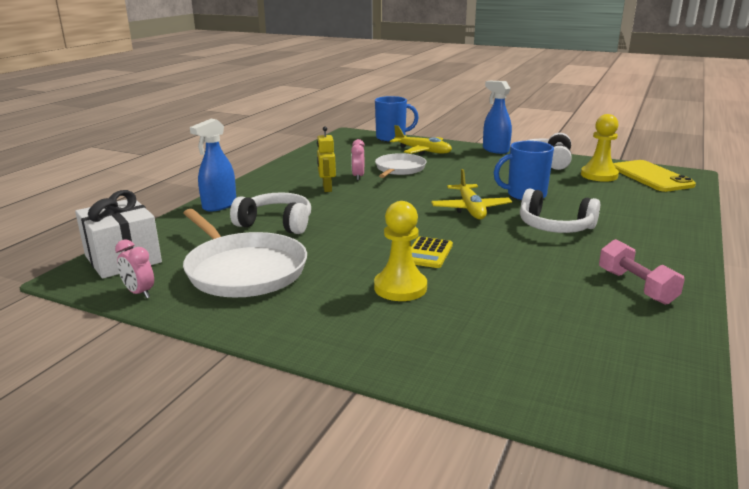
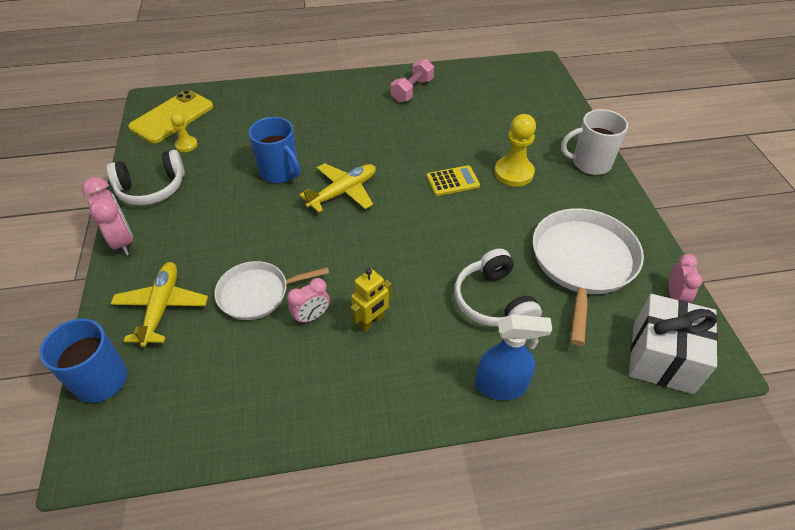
camera: 125 degrees left, 25 degrees up
(351, 344) = (590, 163): none -> white mug
(495, 150) = (122, 241): blue spray bottle -> pink clock
(555, 227) = (344, 139): white headphones -> none
(599, 175) = (186, 145): yellow pawn -> yellow pawn, size x0.57

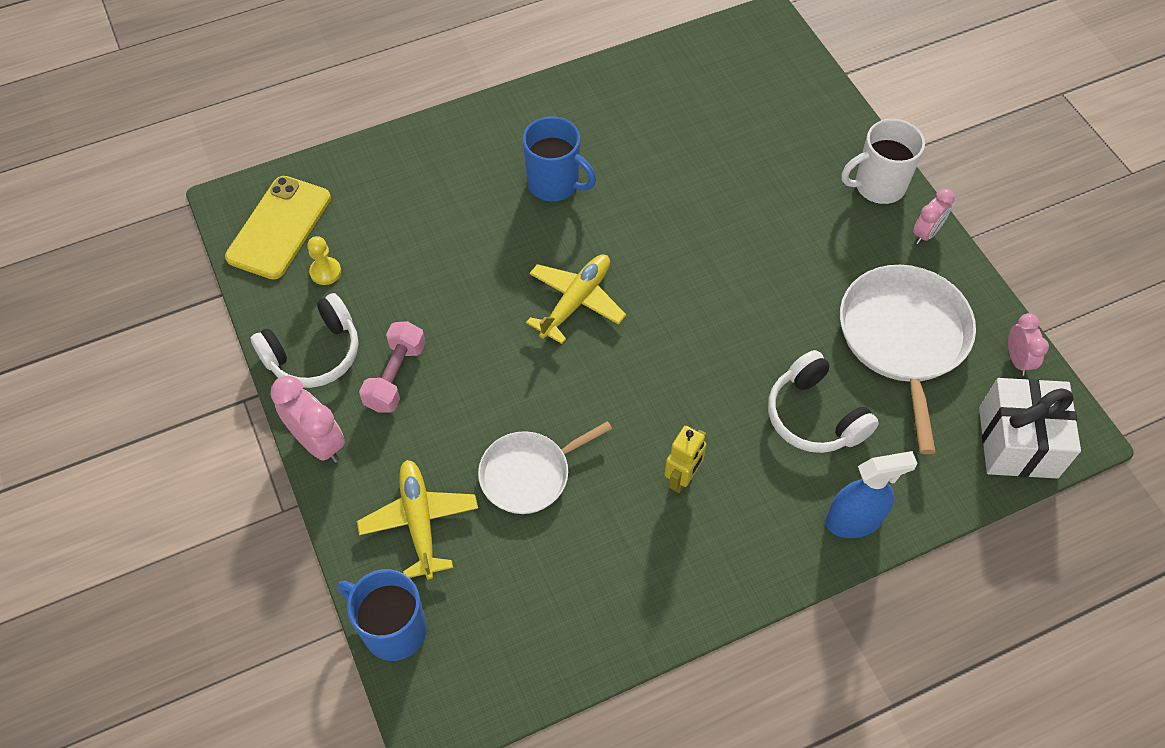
camera: 15 degrees left, 10 degrees up
(280, 172) = (478, 289): blue mug -> blue mug (554, 184)
(311, 316) = (608, 488): pink clock -> pink clock (926, 233)
(412, 90) = (605, 108): pink dumbbell -> pink dumbbell (395, 376)
(452, 181) = (712, 253): yellow calculator -> none
(513, 173) = (785, 222): yellow pawn -> none

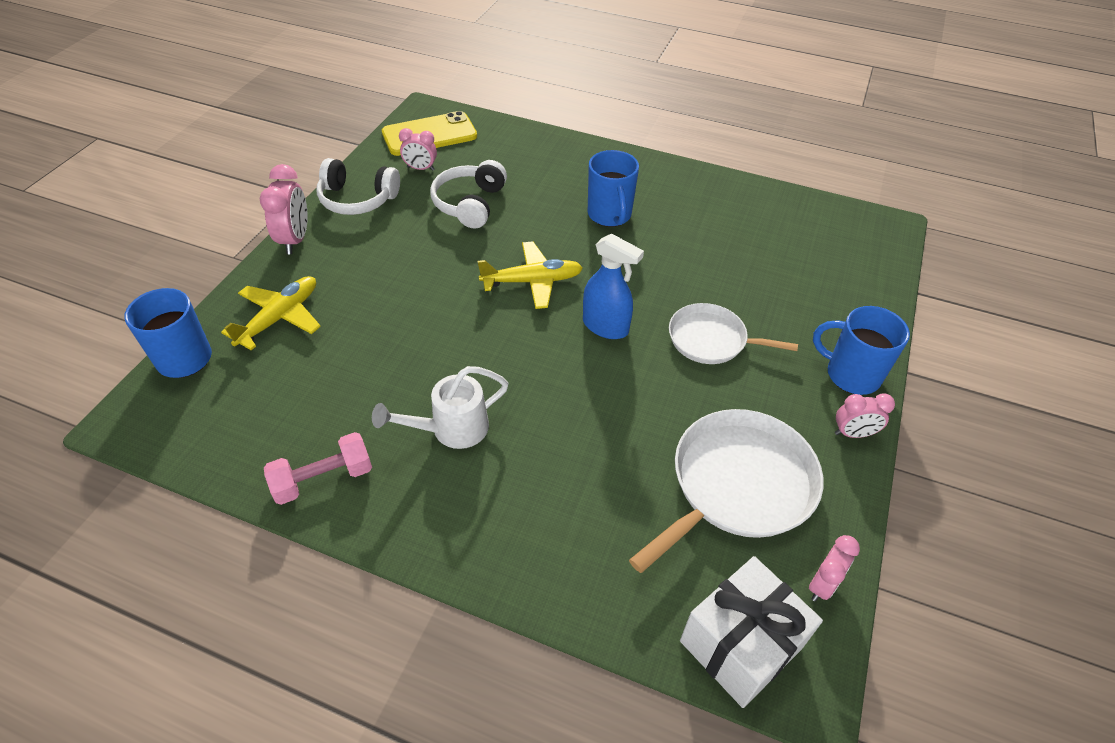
camera: 45 degrees right, 10 degrees down
(325, 272) = (420, 168): yellow pawn -> pink clock
(395, 376) = (379, 240): pink dumbbell -> pink dumbbell (323, 479)
(529, 474) = (369, 346): white pan -> white pan (711, 340)
(682, 478) = (451, 429): yellow robot -> white watering can
(814, 416) = (594, 474): white headphones -> white headphones (470, 204)
(854, 520) = (526, 567): blue spray bottle -> blue spray bottle (605, 326)
(878, 186) = (851, 374): white mug -> blue mug

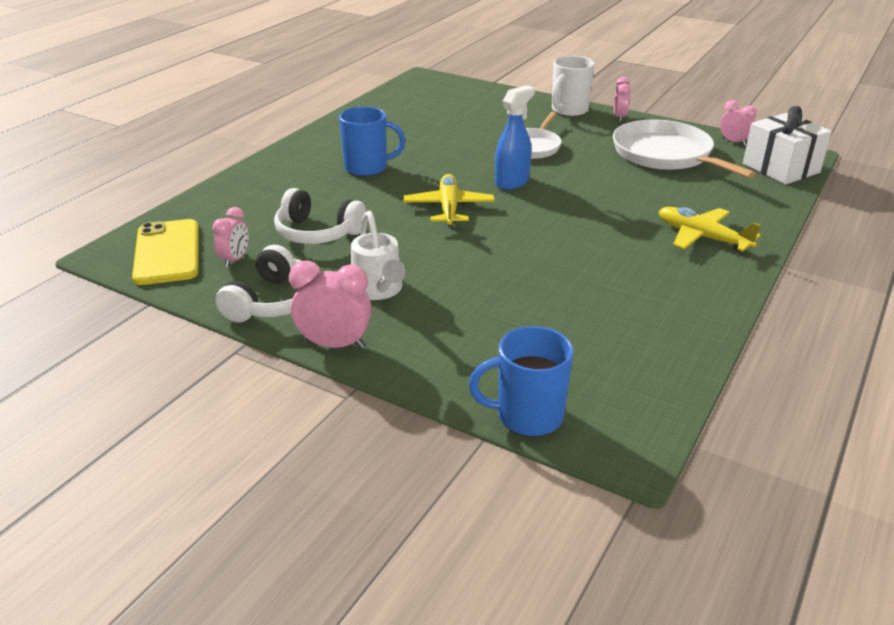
camera: 80 degrees left, 15 degrees down
(280, 318) = (472, 349): yellow plane -> yellow plane (702, 237)
(323, 479) = (686, 315): pink dumbbell -> none
(451, 429) = (625, 253): white watering can -> white watering can (379, 290)
(851, 374) = (569, 110): blue mug -> white mug

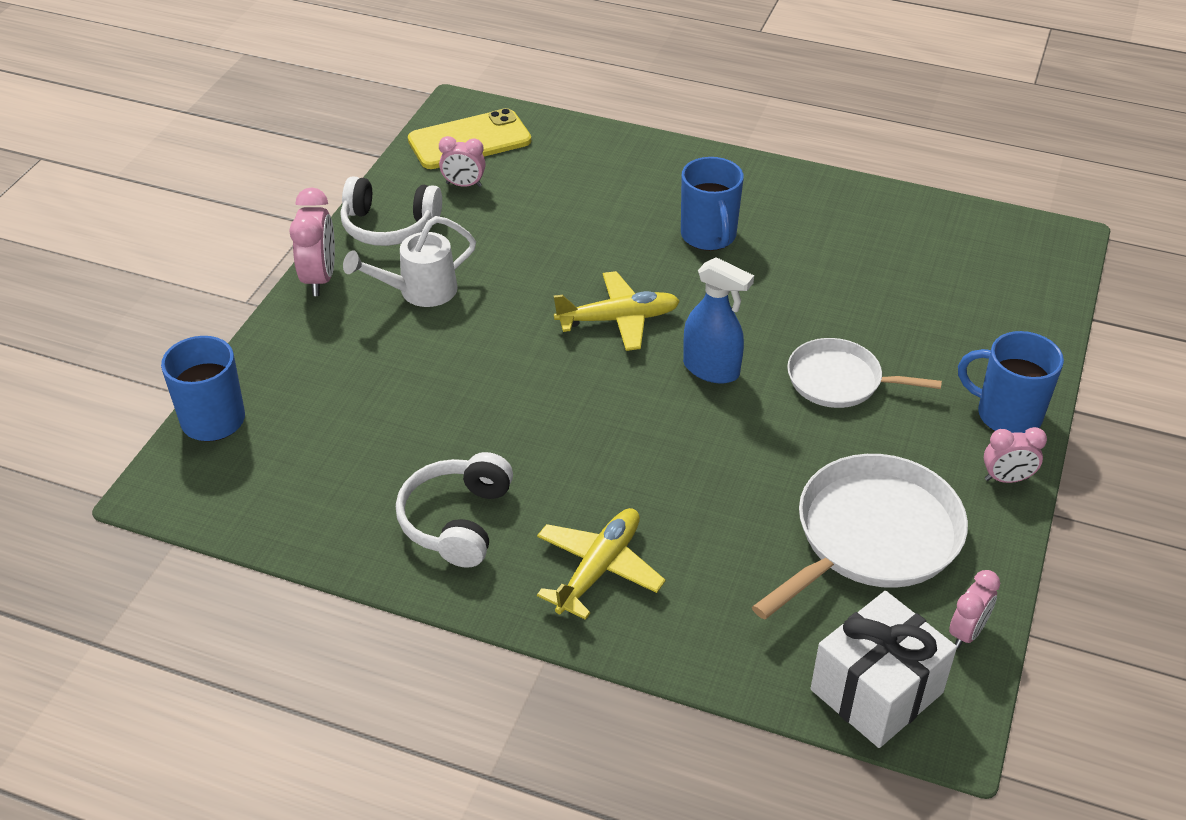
camera: 80 degrees right, 10 degrees up
(317, 233) = (531, 227): white headphones -> white headphones (457, 521)
(569, 110) = (1007, 415): white mug -> blue mug

